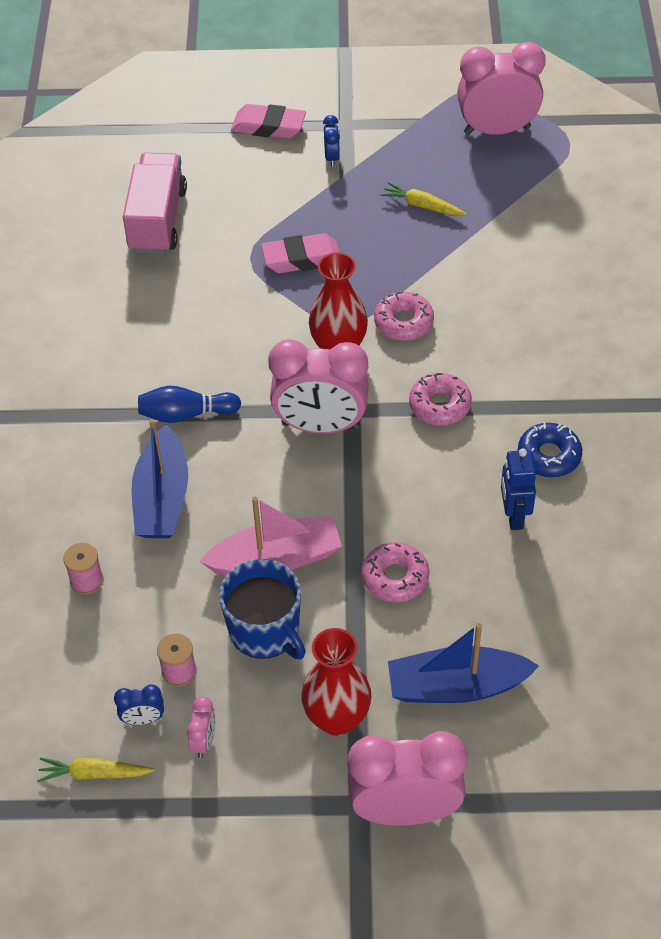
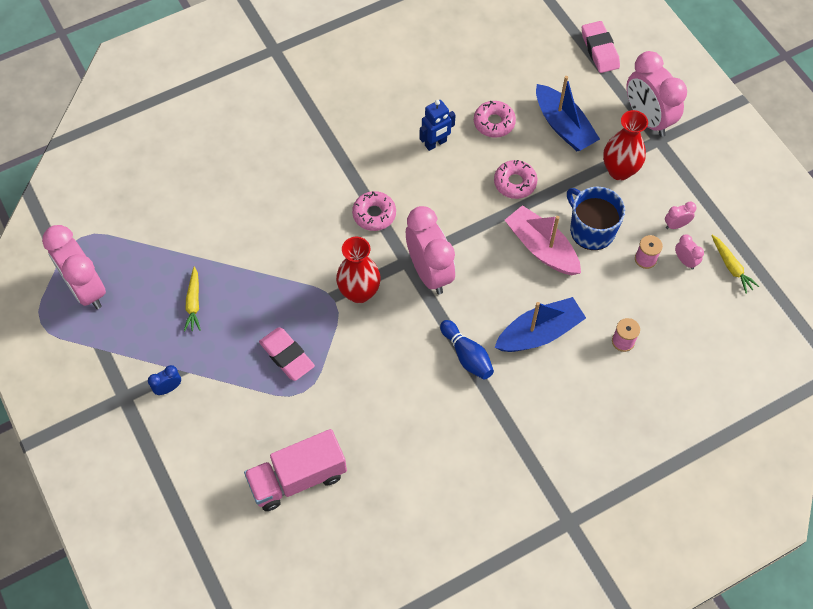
camera: 120 degrees left, 10 degrees up
(143, 719) = (685, 261): blue clock -> pink clock
(265, 630) = (591, 230): blue mug -> blue mug turned 60 degrees counterclockwise
(268, 126) = (152, 453): pink eraser -> pink eraser (599, 50)
(403, 322) = (314, 265): pink donut -> pink donut (494, 123)
(549, 456) = (381, 143): blue donut -> none

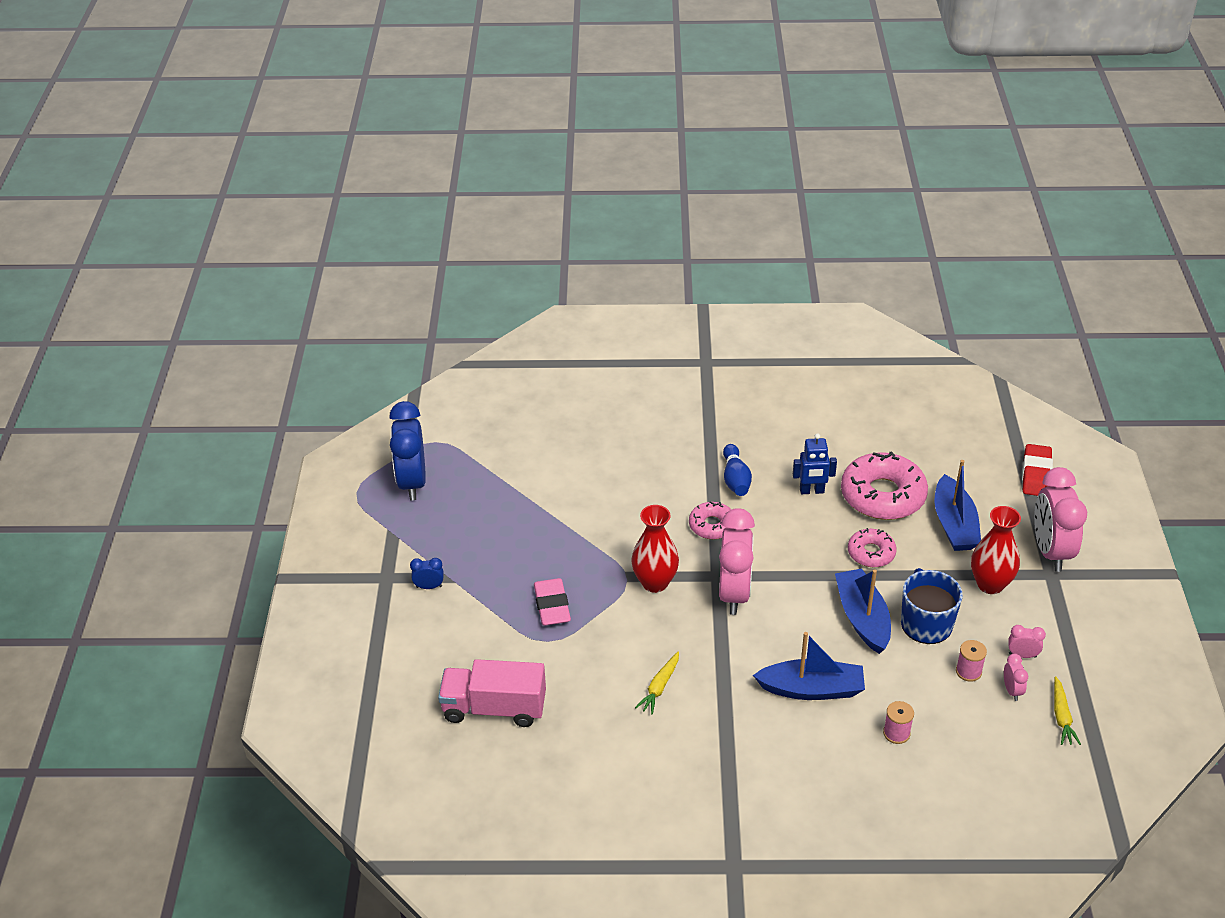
camera: 30 degrees right, 20 degrees down
(86, 289) = (412, 482): pink clock -> blue clock
(193, 303) = (497, 530): yellow carrot -> yellow carrot (659, 687)
(467, 355) = (725, 677): blue bowling pin -> blue bowling pin (735, 479)
(494, 123) = (883, 495): pink donut -> pink donut, size x1.84
(541, 248) = (862, 618): pink boat -> blue boat
(599, 50) = (1036, 474): pink eraser -> red eraser

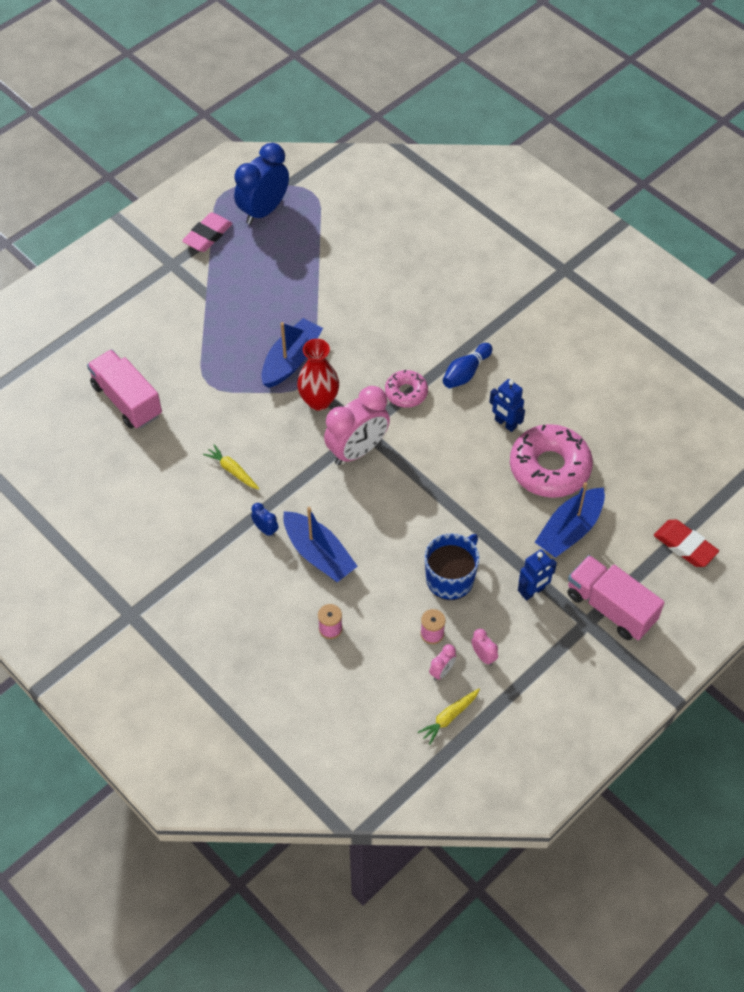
camera: 45 degrees right, 15 degrees up
(429, 587) = (187, 290): blue clock -> blue clock (266, 529)
(552, 606) = (239, 363): pink eraser -> pink eraser (208, 235)
(659, 687) = (232, 470): yellow carrot -> yellow carrot turned 60 degrees clockwise
(862, 618) = (414, 538): blue boat -> blue boat (291, 360)
(871, 553) = (483, 500): pink donut -> none
(990, 584) = (533, 591): red vase -> blue robot
(1036, 474) = (685, 546): red eraser -> red eraser turned 75 degrees clockwise
(1051, 551) = (610, 607): pink clock -> pink truck

